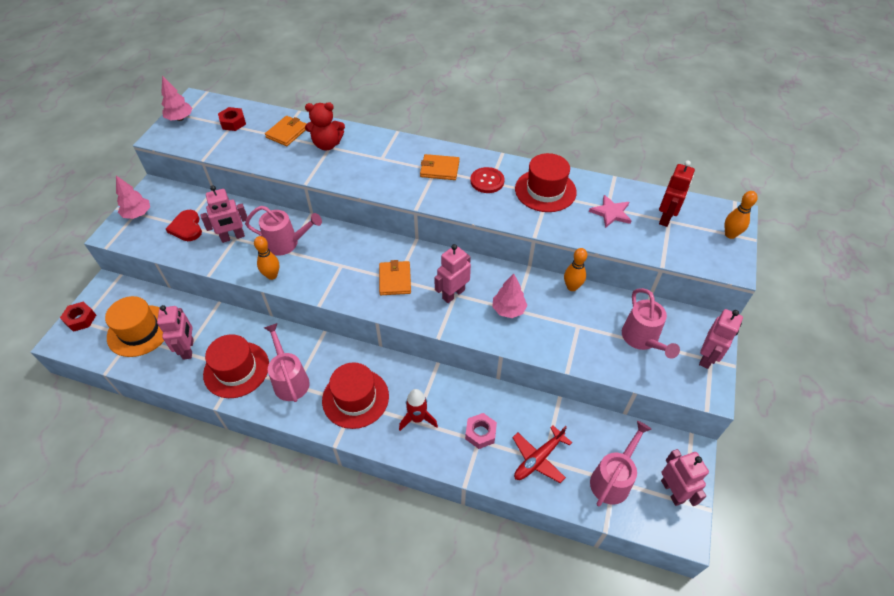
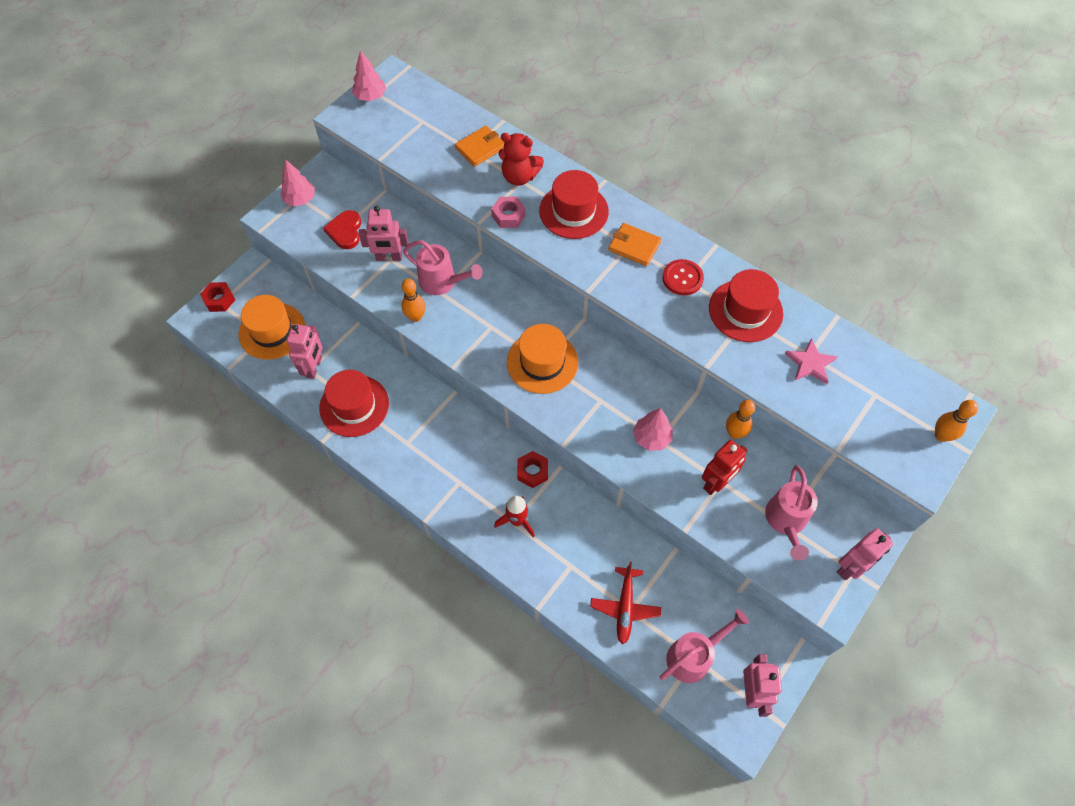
camera: 20 degrees right, 10 degrees up
(233, 122) = (425, 118): red nut -> red nut (532, 471)
(289, 379) = (403, 434): pink watering can -> none
(355, 398) = (462, 477): red hat -> red hat (573, 211)
(395, 280) = (542, 362): orange wallet -> orange hat
(453, 294) = (598, 399): pink robot -> none
(480, 433) = (575, 559): pink nut -> pink nut (508, 216)
(538, 458) = (625, 607): red plane -> red plane turned 60 degrees counterclockwise
(666, 218) = (873, 390): red robot -> red robot (716, 483)

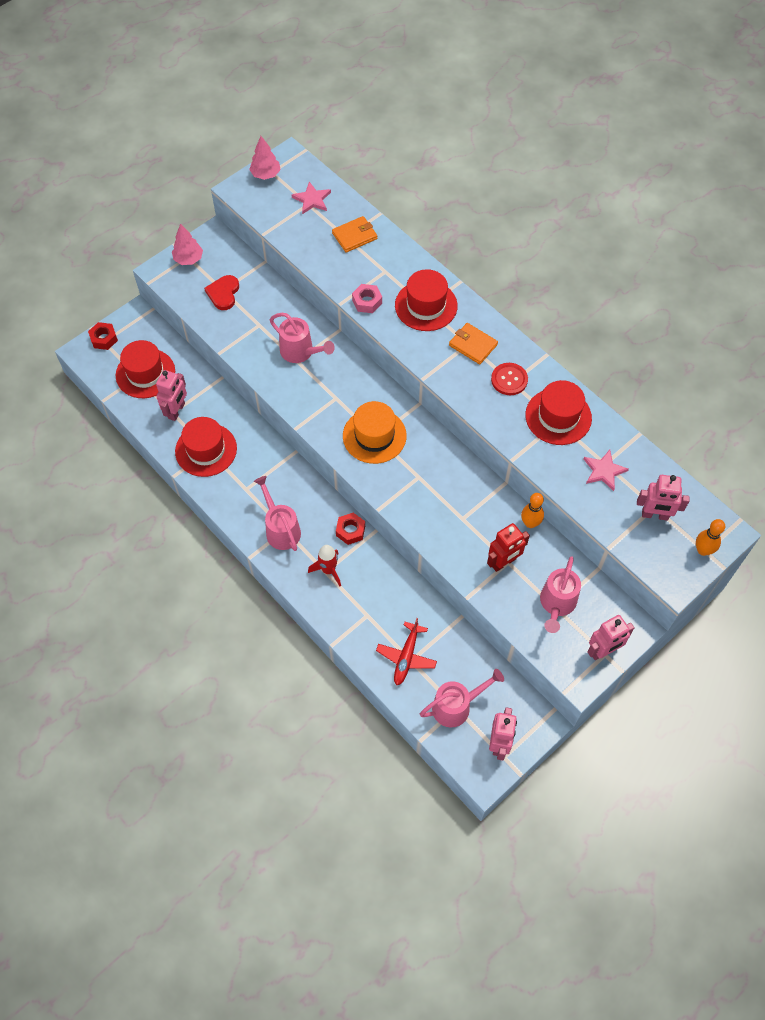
camera: 10 degrees right, 0 degrees up
(272, 331) = (145, 373): orange hat -> red hat
(389, 257) = (258, 323): pink robot -> pink robot (655, 515)
(416, 317) = (271, 379): orange bowling pin -> none
(426, 116) = (312, 199): none -> pink star
(454, 482) = (280, 529): none -> pink watering can
(519, 177) = (384, 267): red teddy bear -> none
(651, 437) = (456, 515): pink tree -> none

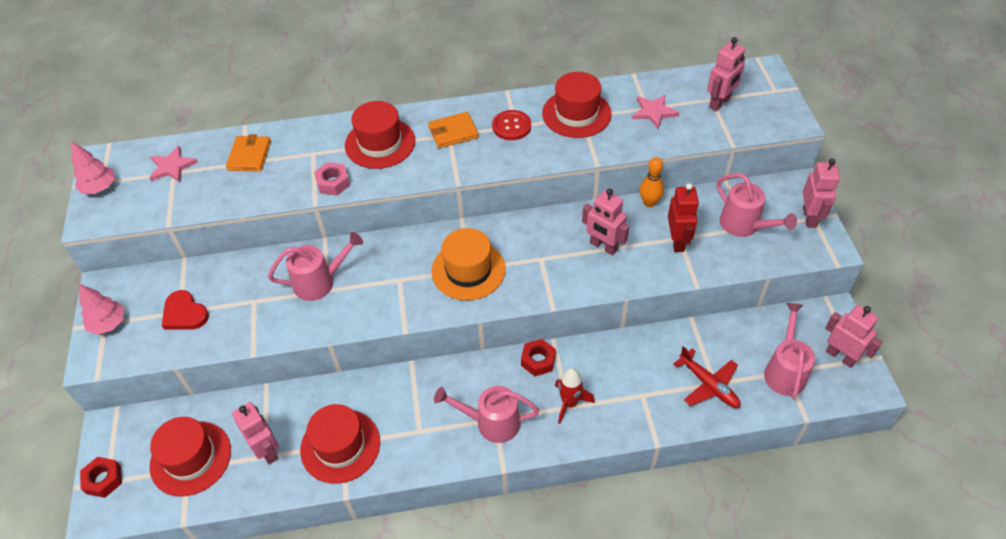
camera: 55 degrees left, 10 degrees down
(460, 513) = (603, 246): none -> pink robot
(703, 550) = (772, 91): orange bowling pin -> none

